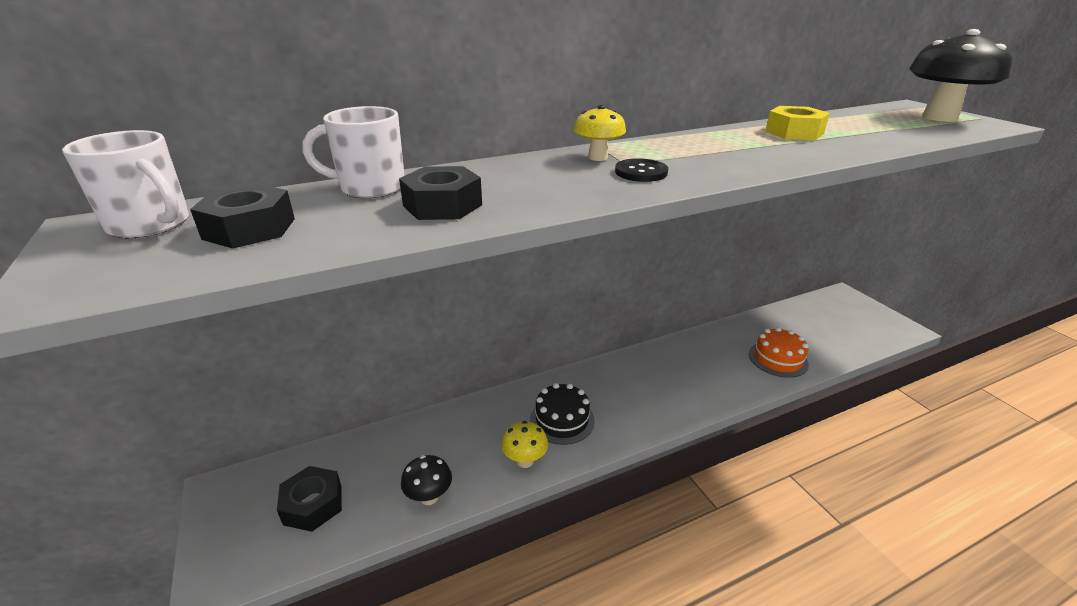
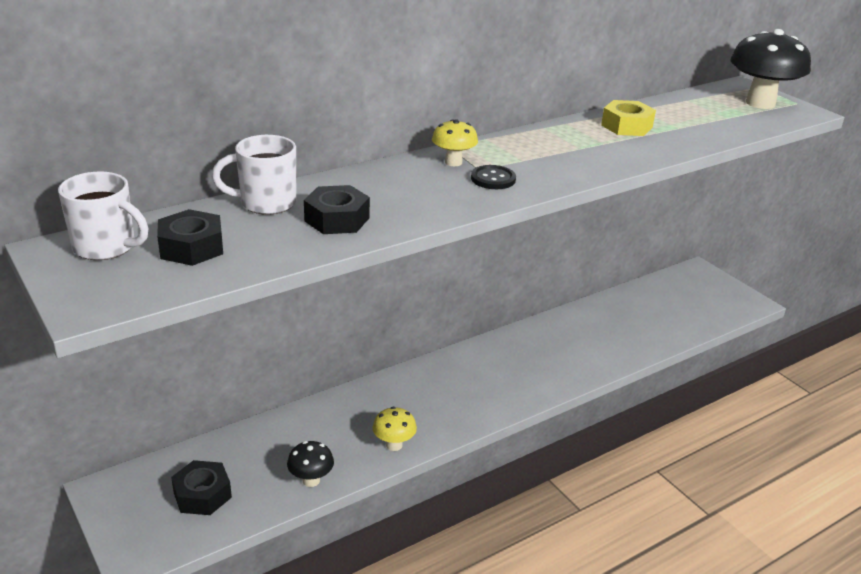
camera: 10 degrees left, 0 degrees up
(562, 420) = (423, 408): black cake -> none
(778, 359) = (628, 339): orange cake -> none

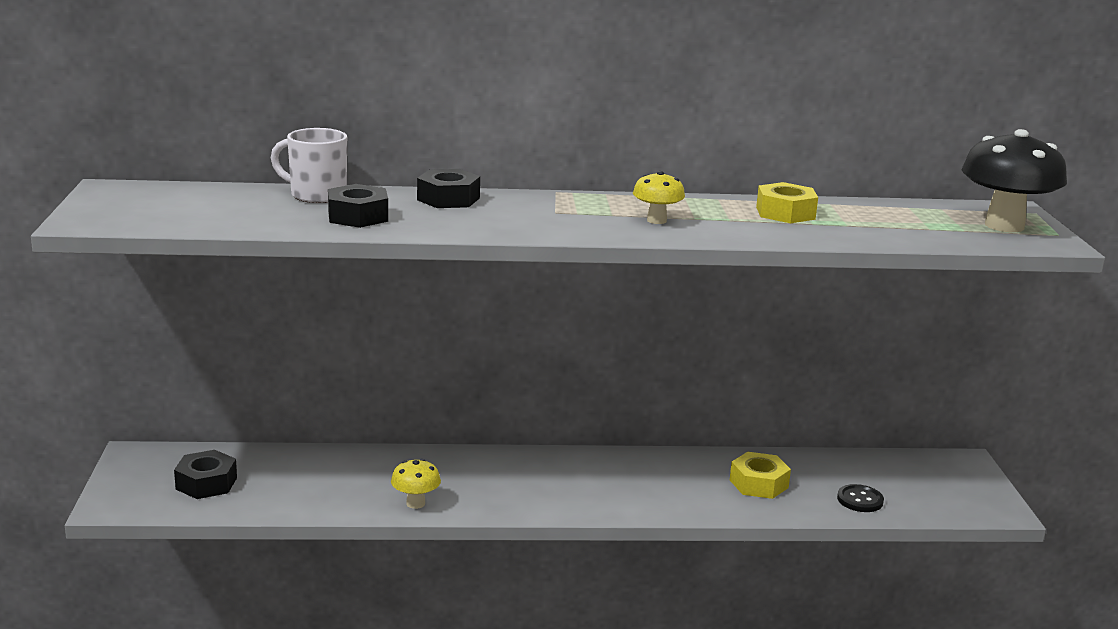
camera: 30 degrees right, 10 degrees down
(106, 247) = (148, 194): white mug -> none
(191, 247) = (210, 208): black nut -> black nut (448, 199)
(311, 480) = (308, 504): black mushroom -> none
(453, 162) = (538, 203): yellow mushroom -> yellow mushroom (656, 220)
(493, 179) = (555, 221): black button -> black button (860, 500)
(603, 334) = (759, 484): none -> yellow nut

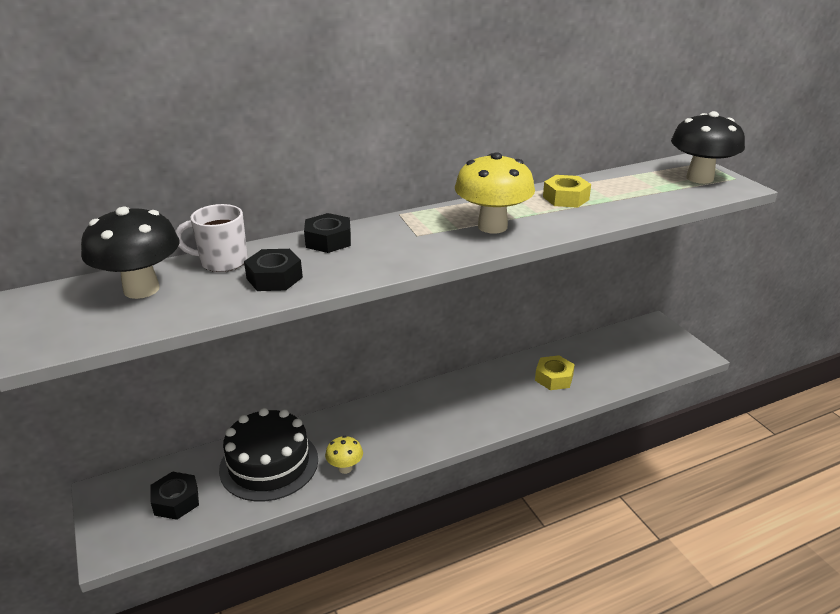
camera: 20 degrees left, 10 degrees up
(215, 200) = (141, 289): none -> black mushroom
(330, 477) = (269, 464): none -> black cake
(656, 220) = (492, 226): yellow mushroom -> yellow mushroom, size x1.96
(860, 500) = (619, 372): black button -> none

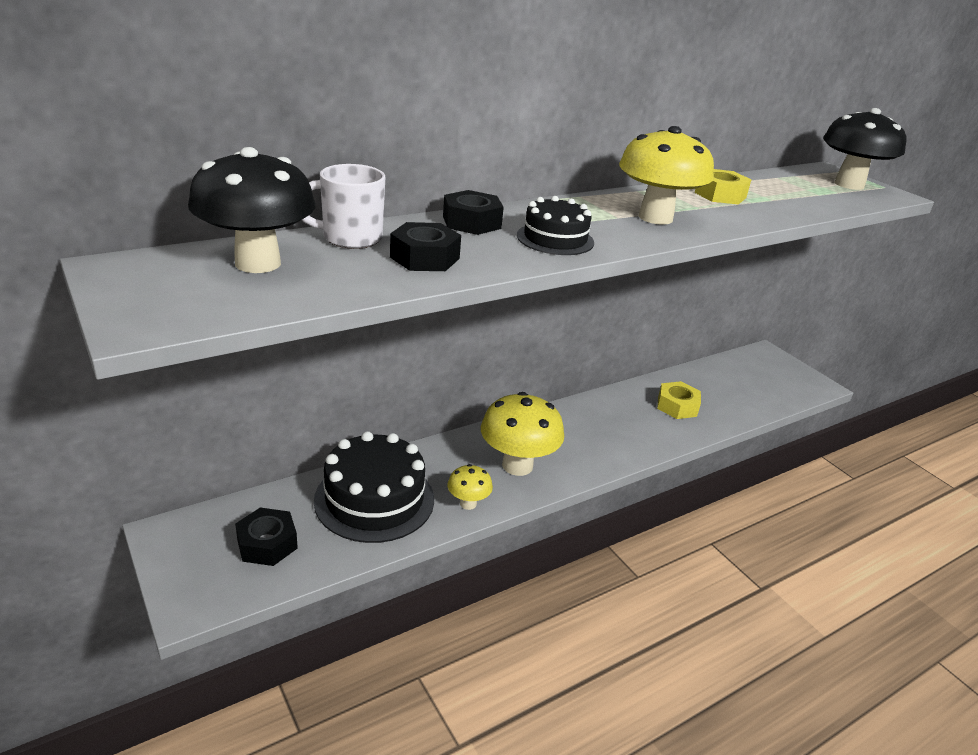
camera: 10 degrees left, 0 degrees up
(392, 253) = (555, 239): none -> black cake
(395, 434) = (517, 465): none -> yellow mushroom

